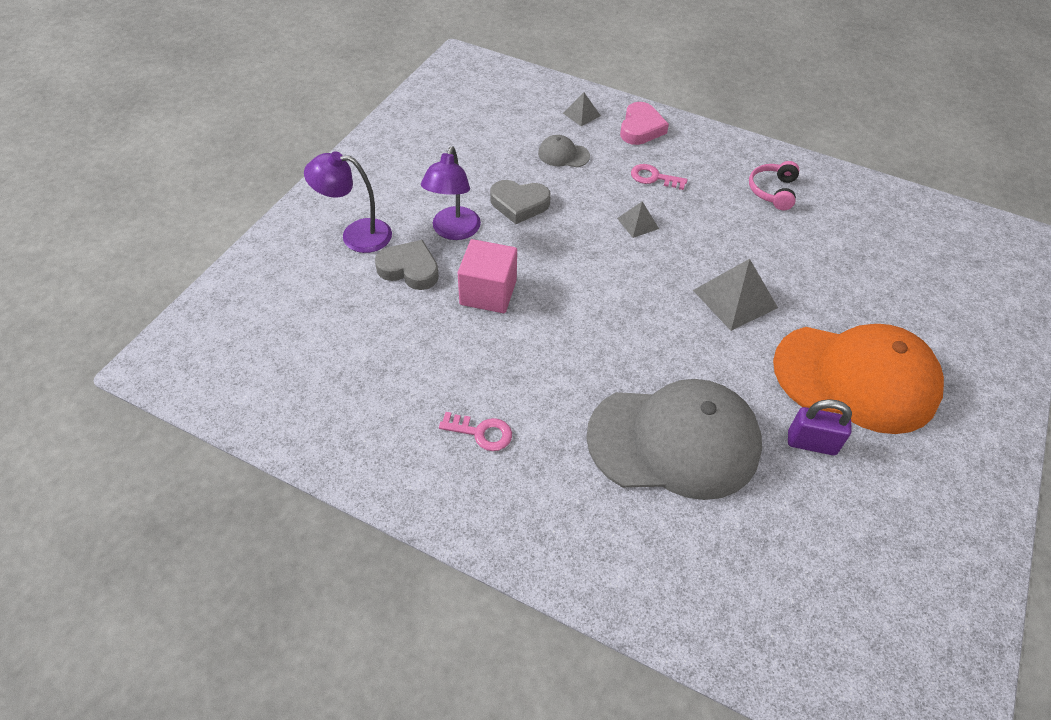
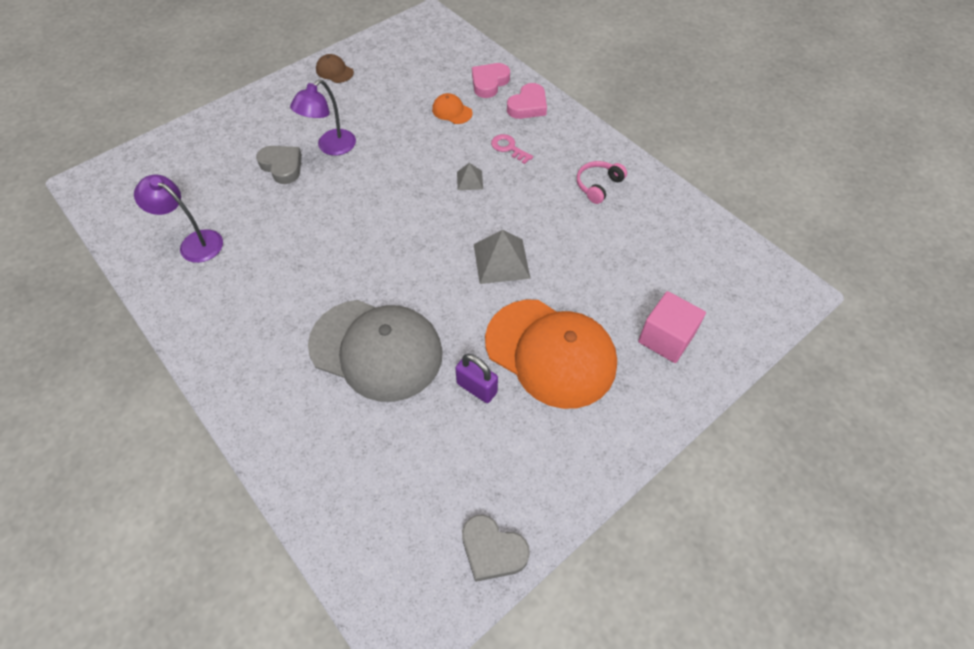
camera: 25 degrees right, 5 degrees up
(356, 235) = (264, 131): purple lamp -> purple lamp (194, 242)
(394, 144) = (334, 71): none -> brown cap
(481, 432) = (250, 296): pink key -> none
(488, 292) = (323, 199): pink cube -> pink cube (666, 338)
(519, 204) = (391, 140): grey heart -> grey heart (492, 550)
(563, 155) = (452, 111): grey cap -> orange cap
(581, 114) = (489, 83): grey pyramid -> pink heart

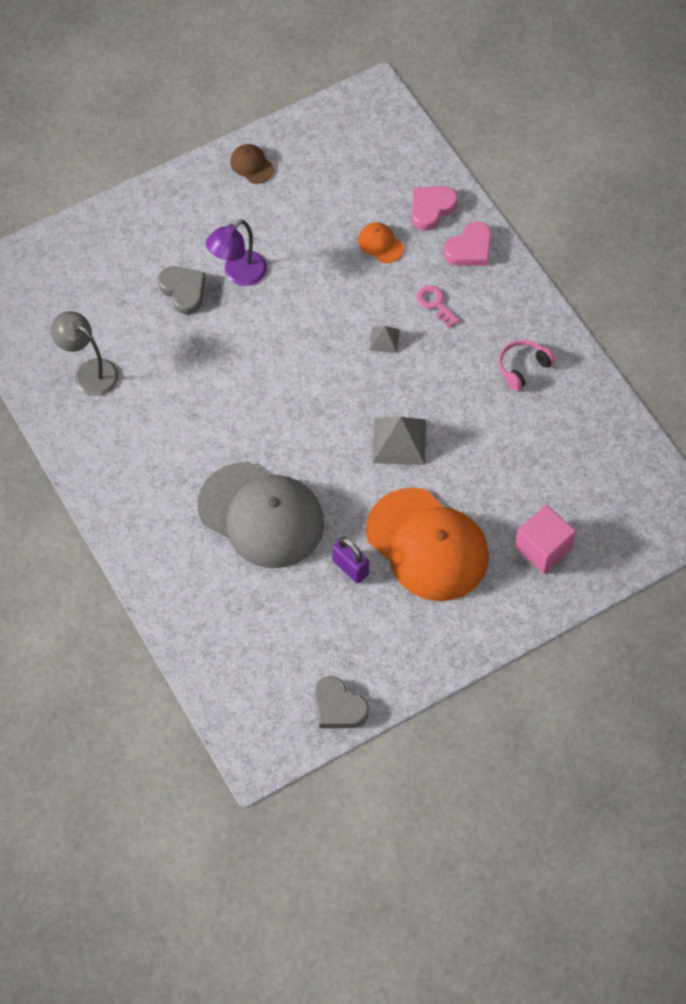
camera: 10 degrees right, 5 degrees up
(194, 242) = (89, 372): purple lamp -> grey lamp

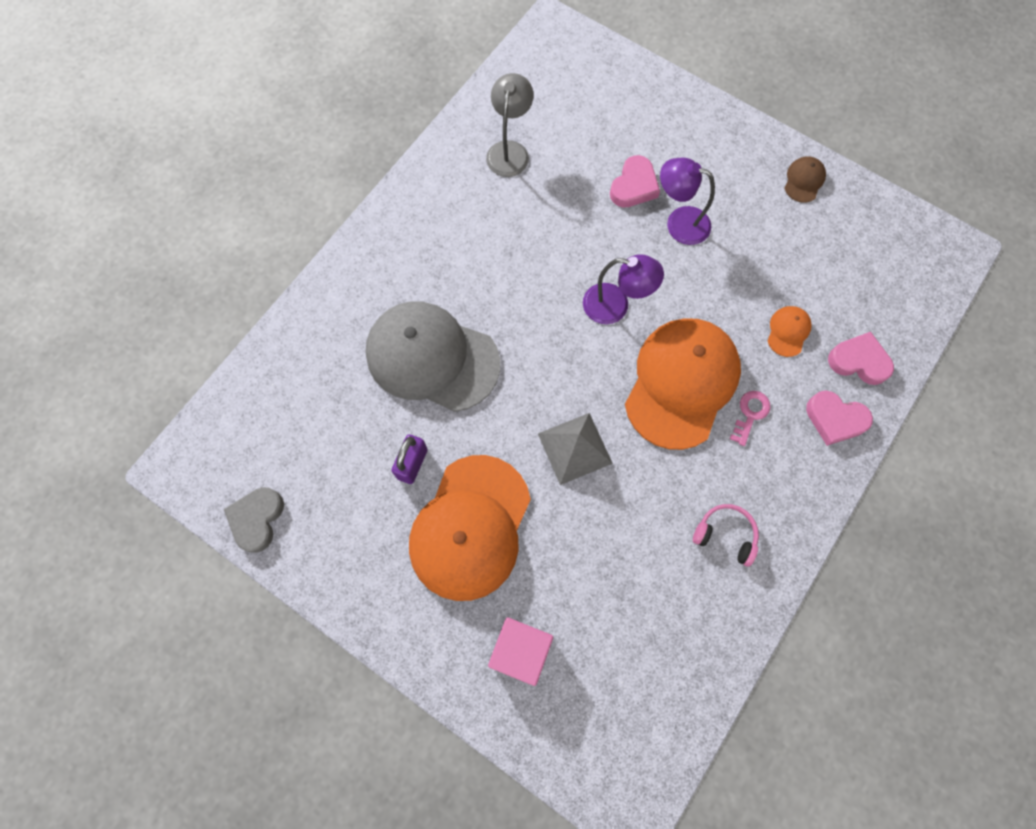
camera: 65 degrees right, 10 degrees up
(183, 291) = (634, 186): grey heart -> pink heart
(261, 515) = (432, 358): grey cap -> grey cap turned 105 degrees clockwise
(289, 356) = (615, 306): none -> purple lamp
(384, 339) = (681, 383): grey pyramid -> orange cap

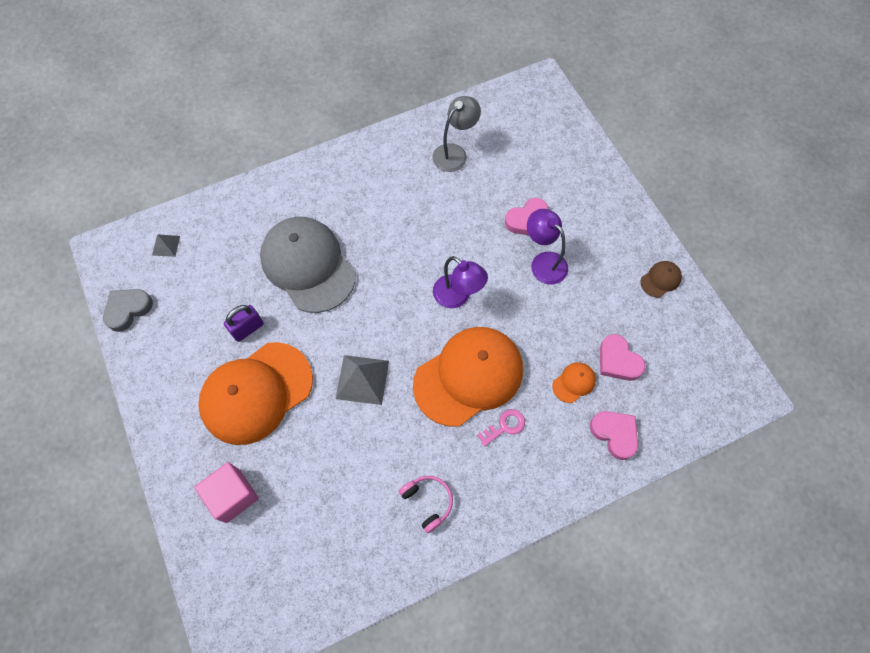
camera: 30 degrees right, 5 degrees down
(250, 422) = (166, 245): none -> grey pyramid
(835, 419) = (567, 466): pink heart -> pink heart (618, 361)

